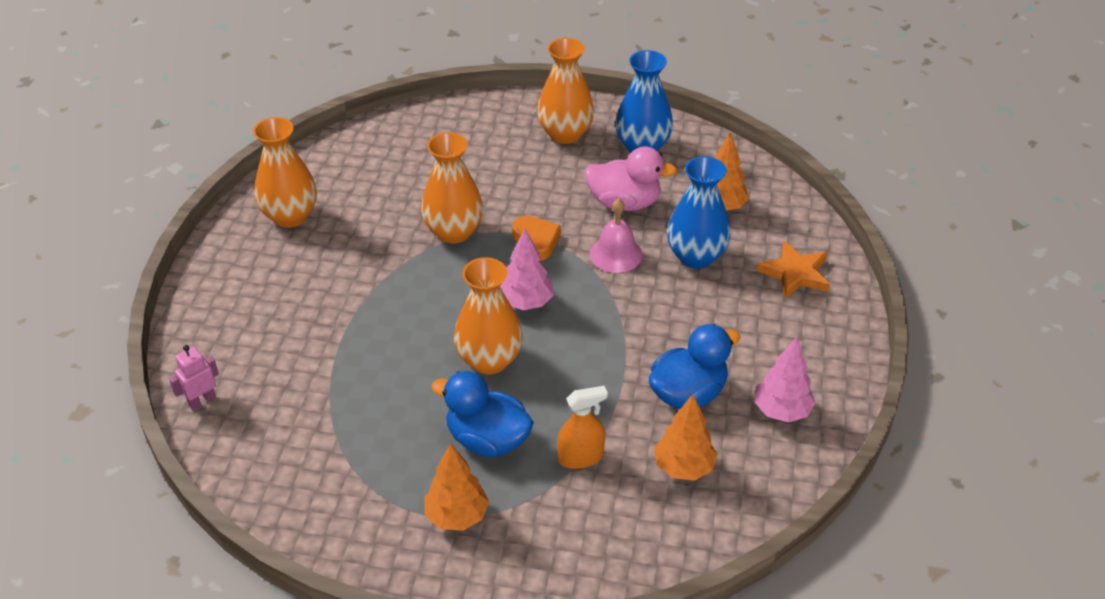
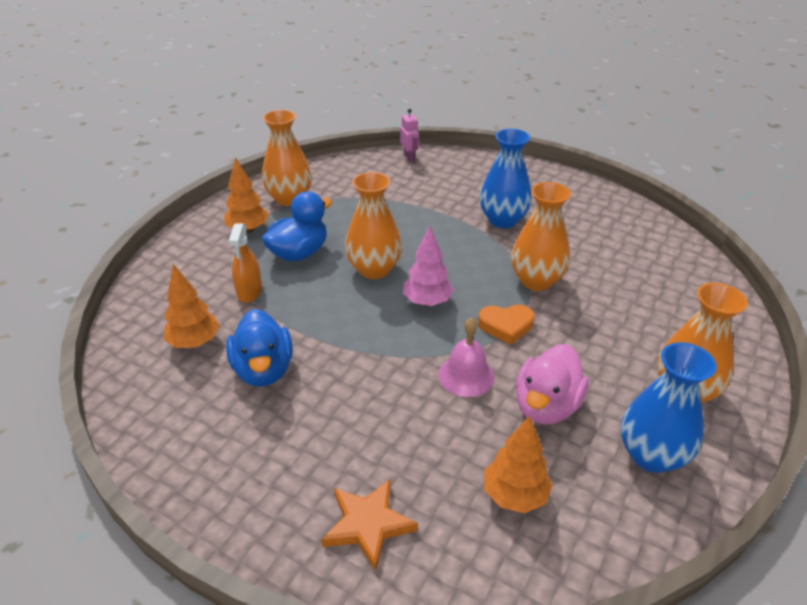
camera: 110 degrees right, 5 degrees down
(290, 216) = (582, 206): orange vase -> orange vase (289, 198)
(696, 256) = (436, 438): blue vase -> blue vase (503, 220)
(781, 411) = (197, 428): pink tree -> none

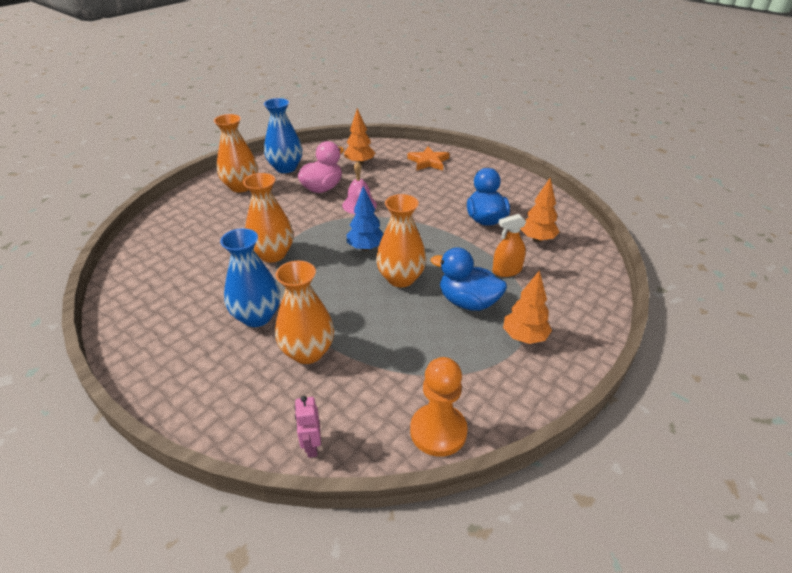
camera: 170 degrees left, 0 degrees up
(249, 291) = (506, 271): orange spray bottle -> orange spray bottle turned 120 degrees counterclockwise
(289, 198) = (485, 380): orange vase -> orange vase (308, 352)
(299, 253) = (468, 302): blue duck -> blue duck turned 60 degrees clockwise
(326, 171) = (438, 431): none -> orange pawn
(427, 302) = (366, 248): pink tree -> blue tree
(506, 326) = (318, 227): orange heart -> none

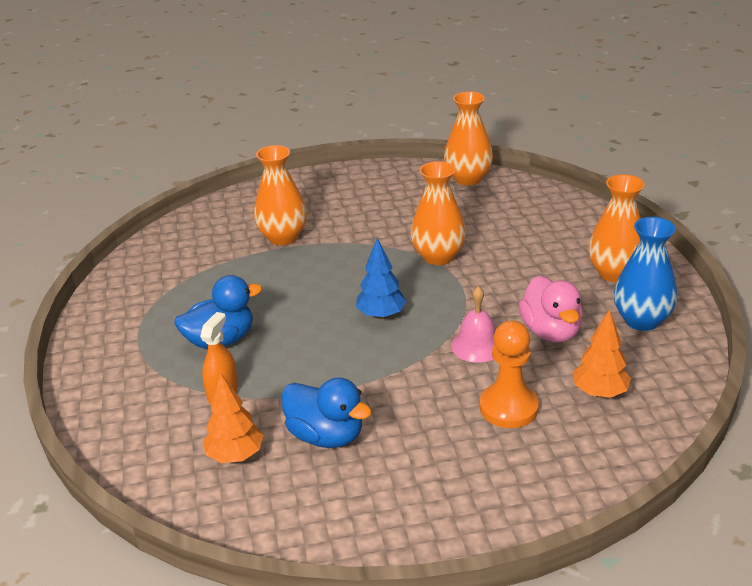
camera: 130 degrees right, 5 degrees down
(257, 316) = (354, 226): blue vase -> none
(311, 446) = (203, 215): pink robot -> none
(401, 278) = (305, 316): orange vase -> orange vase (468, 178)
(428, 161) = (540, 470): orange star -> none
(438, 431) = (138, 263): orange pawn -> orange pawn (508, 407)
(524, 337) = (140, 349): orange tree -> none

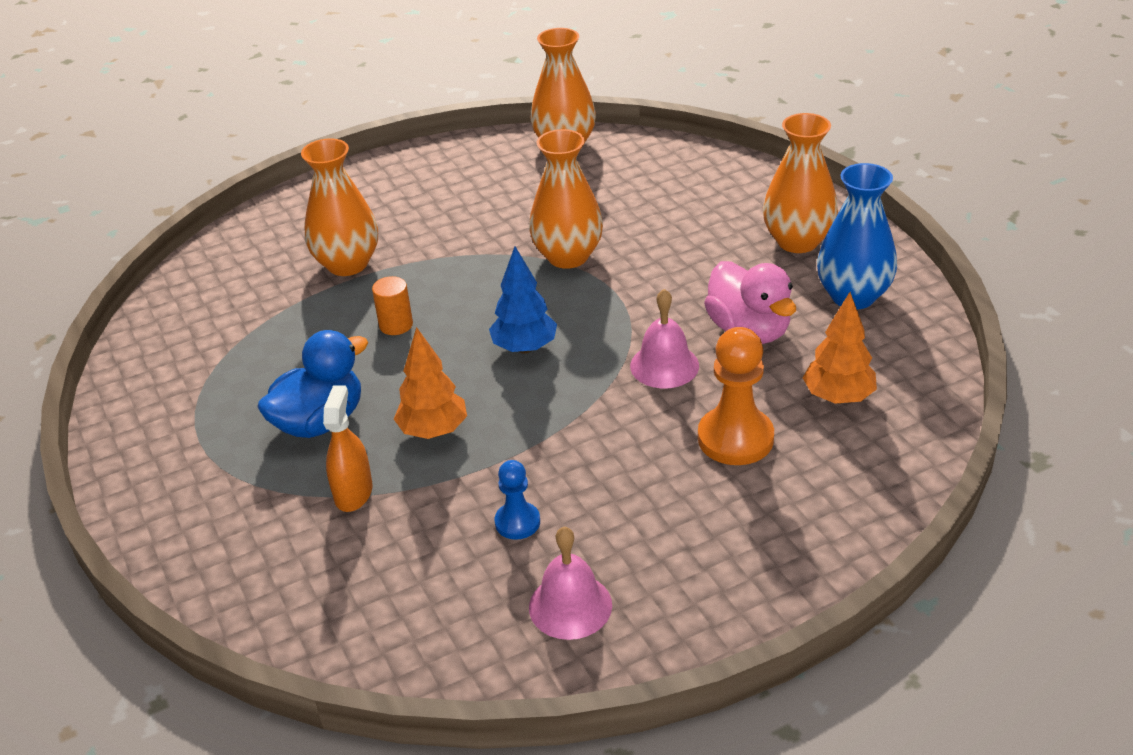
camera: 15 degrees left, 5 degrees up
(235, 455) = (407, 574): orange tree -> orange tree (433, 431)
(298, 284) = (396, 325): none -> orange cylinder
(326, 436) = (517, 522): blue duck -> blue pawn
(339, 502) = (570, 606): none -> pink bell

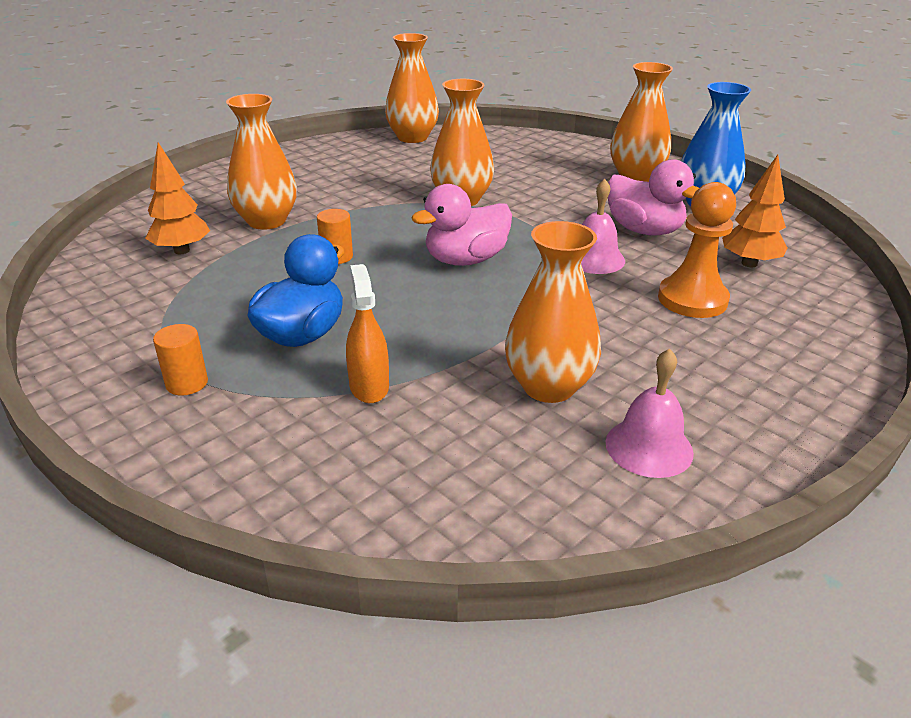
camera: 20 degrees left, 5 degrees down
(200, 461) = (187, 383): none -> orange cylinder
(433, 431) = (420, 327): orange tree -> orange tree (182, 250)
(517, 522) = (548, 386): blue pawn -> orange vase
(525, 348) = (465, 260): blue tree -> pink duck

